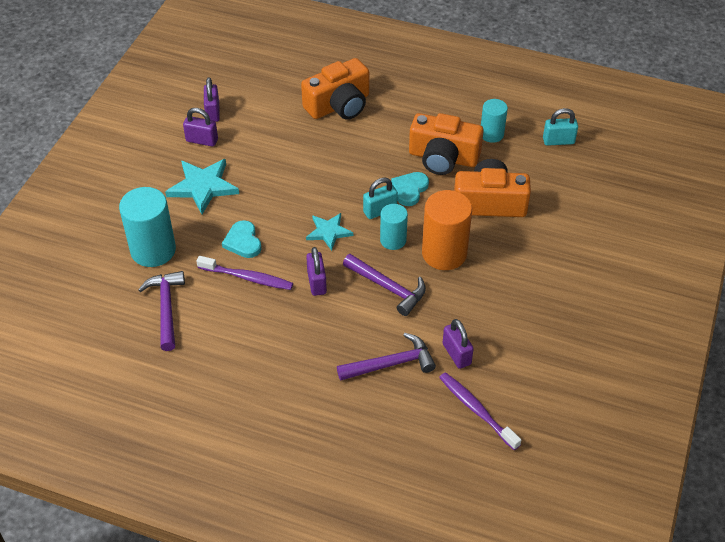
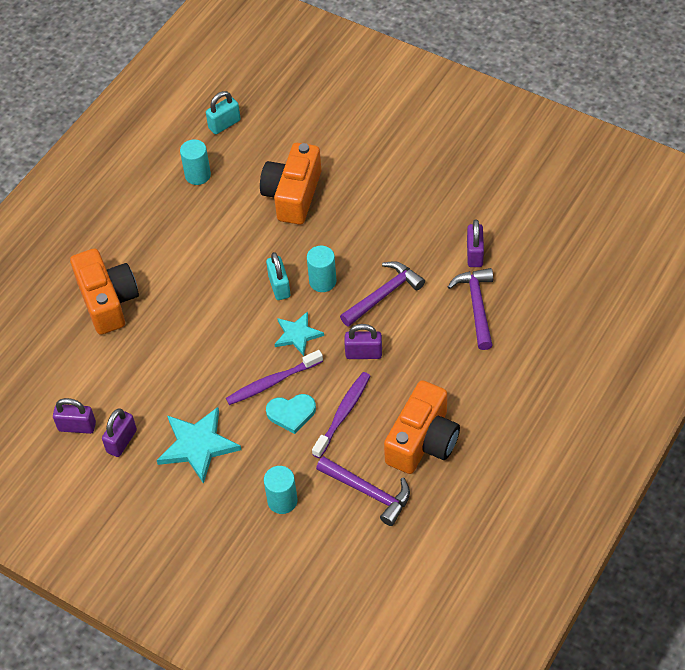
camera: 75 degrees left, 5 degrees up
(153, 250) = (282, 501): turquoise cylinder -> turquoise cylinder, size x0.59
(166, 308) = (368, 492): purple hammer -> purple hammer turned 150 degrees counterclockwise
(409, 189) = (256, 257): turquoise heart -> none
(443, 158) = (219, 221): orange camera -> orange camera (423, 441)
(444, 253) = (350, 243): orange cylinder -> none
(456, 354) = (474, 254): purple padlock -> purple padlock turned 75 degrees counterclockwise
(476, 410) = (539, 250): purple toothbrush -> purple toothbrush (272, 382)
(558, 141) = (224, 124): turquoise padlock -> turquoise padlock turned 45 degrees clockwise

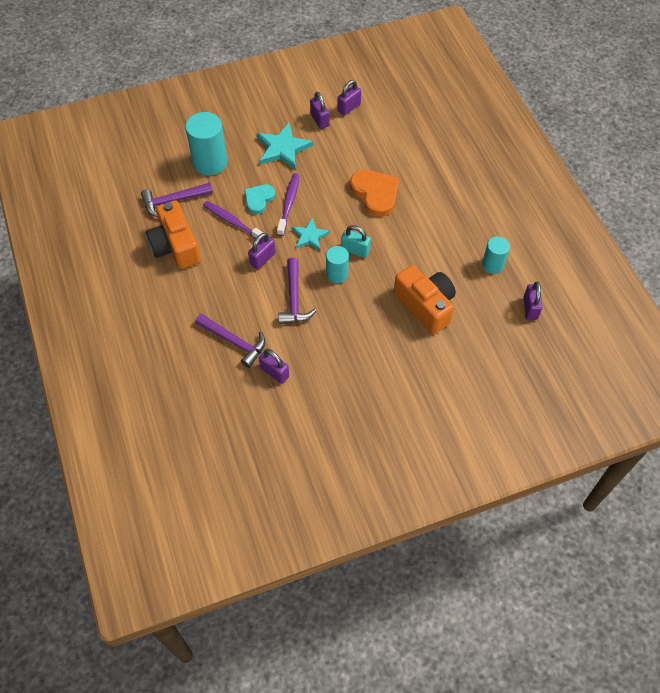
camera: 125 degrees right, 5 degrees up
(108, 301) = (426, 164): orange camera -> none
(189, 317) = (375, 193): none -> orange heart
(224, 124) = (530, 308): turquoise padlock -> purple padlock
(282, 501) = (210, 162): turquoise cylinder -> turquoise cylinder, size x1.70
(343, 414) = (233, 222): purple toothbrush -> purple toothbrush turned 150 degrees clockwise

